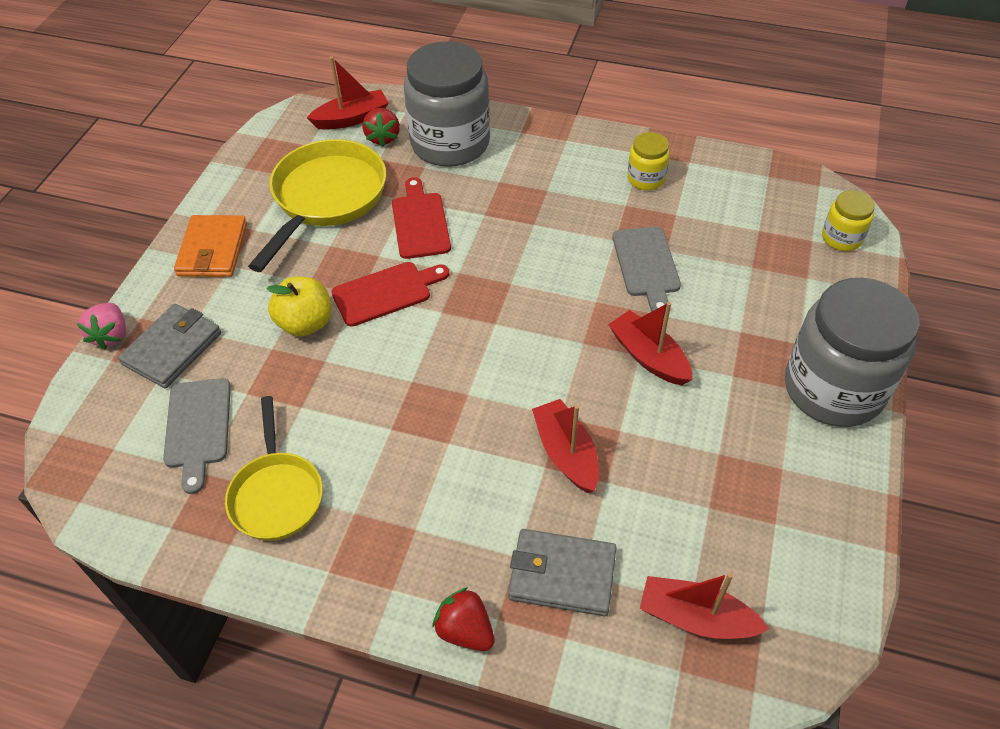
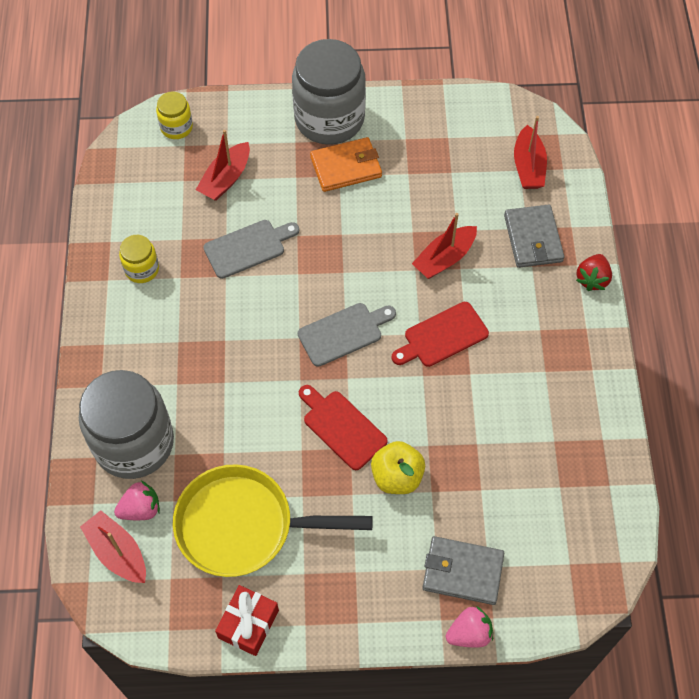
camera: 110 degrees left, 10 degrees up
(197, 428) = (526, 510): grey cutting board -> grey cutting board (344, 333)
(213, 250) = (342, 598): orange wallet -> orange wallet (346, 167)
(235, 184) = (248, 624): none -> red gift
(276, 494) = (554, 427): yellow pan -> none
(383, 138) = (141, 509): red strawberry -> pink strawberry
(420, 222) = (250, 431): red cutting board -> red cutting board (442, 336)
(649, 357) = (341, 228): red boat -> red boat (225, 179)

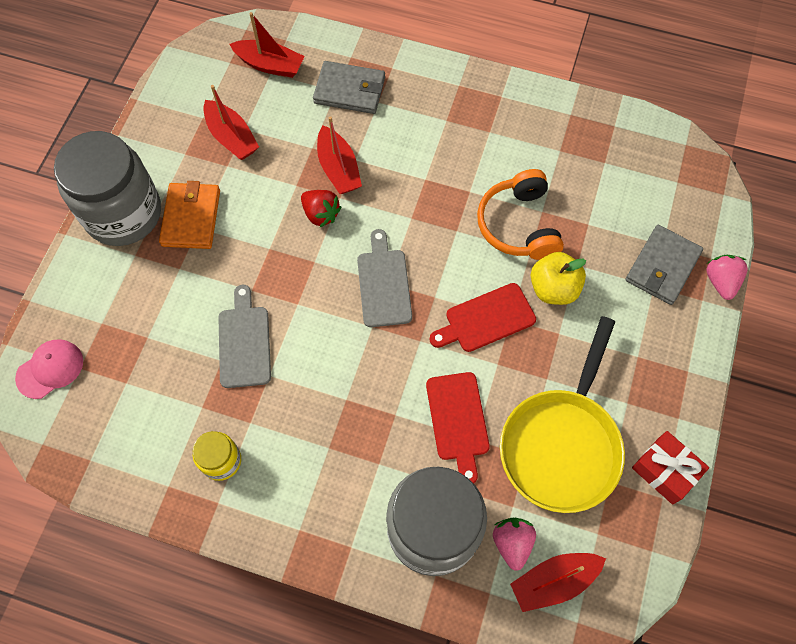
camera: 70 degrees left, 5 degrees up
(176, 127) = (50, 369): yellow jar -> pink cap
(225, 179) = (146, 338): red boat -> red boat (231, 137)
(442, 336) = (422, 200): red cutting board -> red cutting board (458, 421)
(452, 427) = (519, 225): none -> orange headphones
(592, 279) = (412, 62): red strawberry -> red strawberry (321, 214)

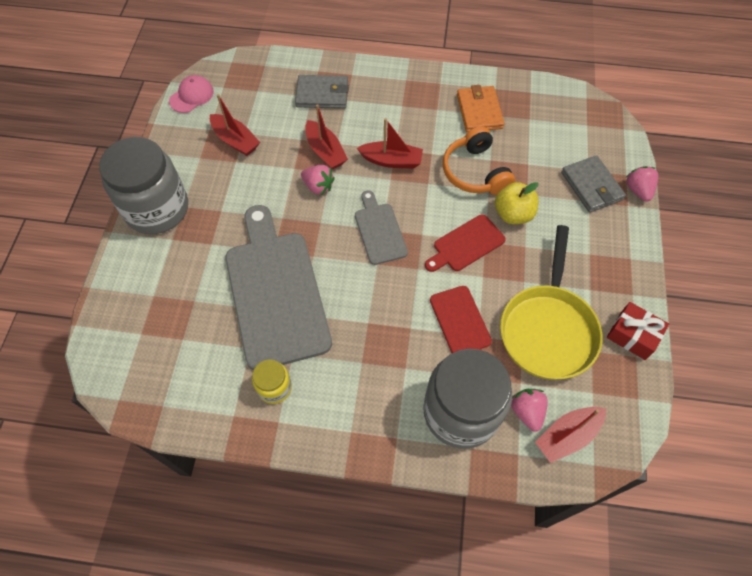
camera: 10 degrees left, 5 degrees down
(50, 369) = (116, 338): pink cap -> pink cap (191, 96)
(191, 218) = (214, 204): orange wallet -> orange wallet (479, 111)
(244, 342) = (276, 292): grey cutting board -> grey cutting board, size x2.02
(270, 65) = (256, 85): red boat -> red boat (391, 161)
(321, 214) = (318, 186): red strawberry -> pink strawberry
(662, 267) = (591, 186): grey wallet -> grey wallet turned 45 degrees counterclockwise

